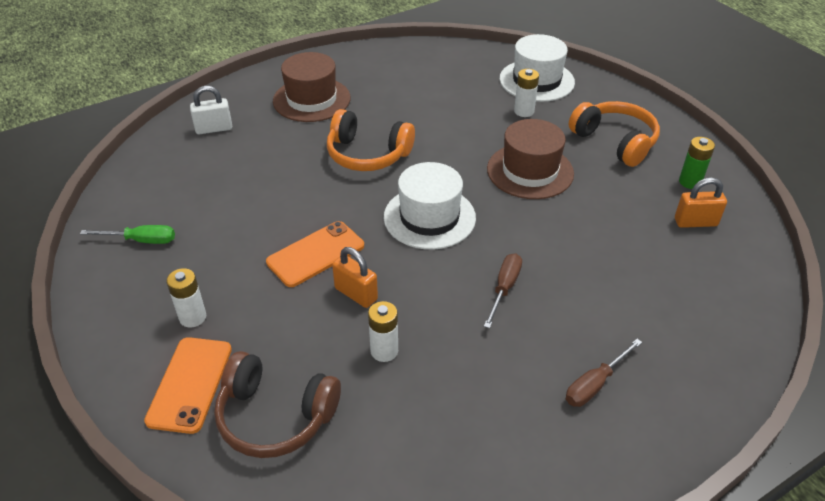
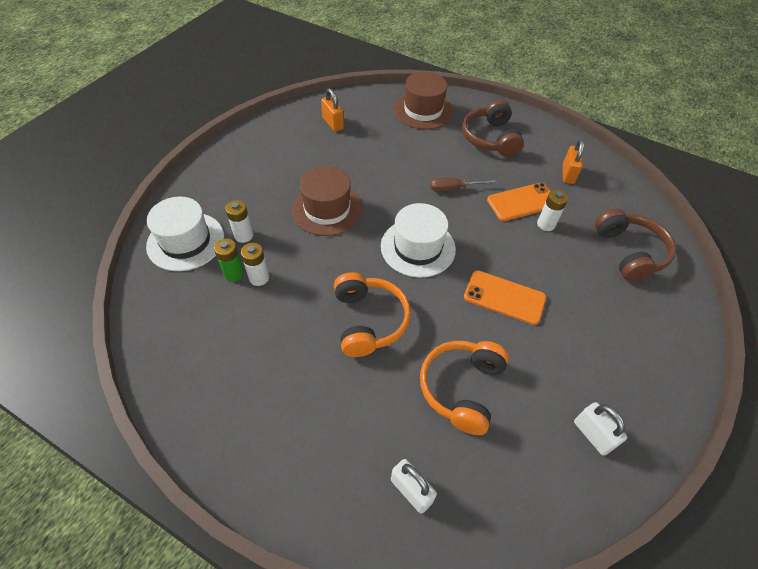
camera: 120 degrees left, 10 degrees up
(141, 240) = (592, 435): green screwdriver -> white padlock
(190, 384) = (655, 306): orange phone -> orange phone (522, 202)
(193, 317) = (617, 339): white battery -> white battery (259, 278)
(311, 99) = (305, 419): brown hat -> brown hat (423, 110)
(356, 294) = (518, 257): orange padlock -> orange padlock (568, 174)
(595, 384) = (490, 138): brown screwdriver -> brown headphones
(615, 141) = (261, 173): orange headphones -> orange headphones (462, 388)
(690, 182) = (291, 131): green battery -> green battery (234, 273)

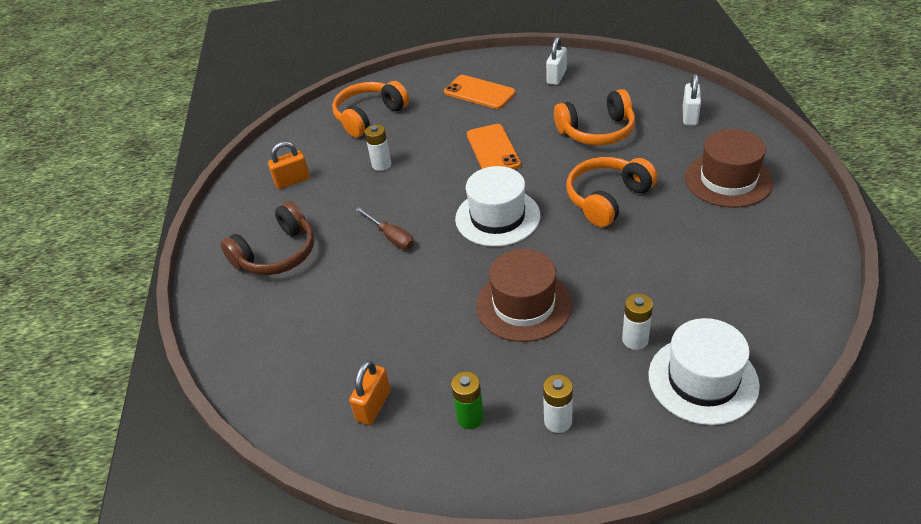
camera: 120 degrees left, 10 degrees down
(234, 273) = (681, 309): green battery -> green battery (470, 417)
(259, 278) = (661, 288): white battery -> white battery (558, 421)
(423, 110) = (266, 337): brown hat -> brown hat (728, 180)
(522, 202) = (365, 189): orange phone -> orange phone (479, 92)
(629, 252) = (369, 116): brown headphones -> orange headphones

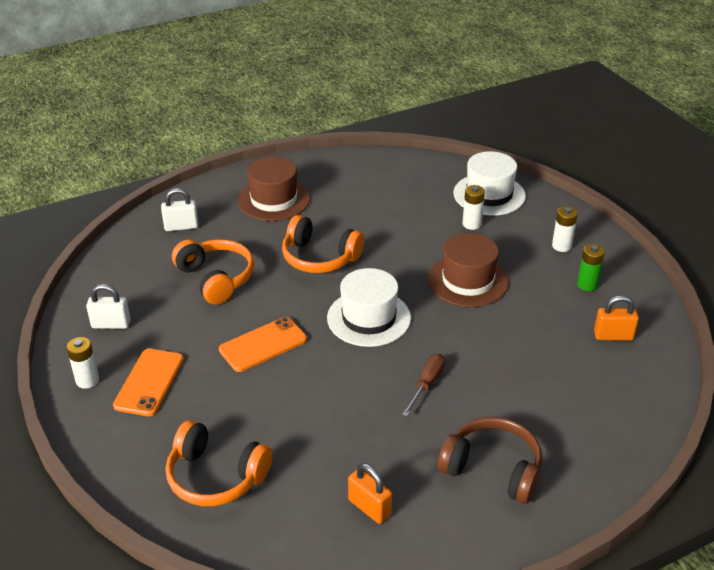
camera: 115 degrees left, 5 degrees down
(381, 165) = (314, 430): white battery -> white battery (87, 380)

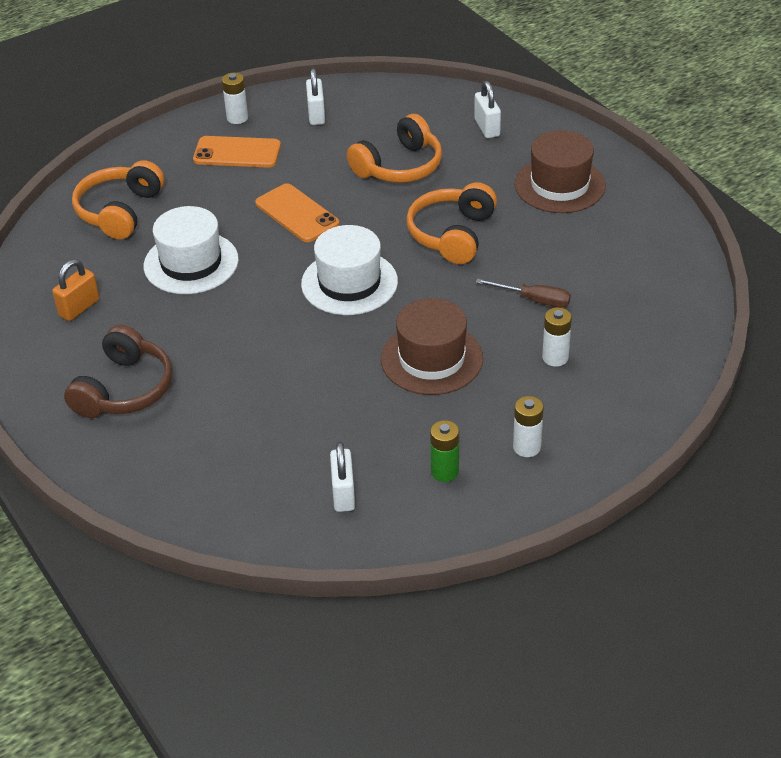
camera: 85 degrees right, 5 degrees up
(427, 384) = (246, 335): brown screwdriver -> brown screwdriver (534, 300)
(489, 194) = (632, 372): white hat -> white hat (191, 263)
(613, 336) = (343, 494): orange padlock -> white padlock

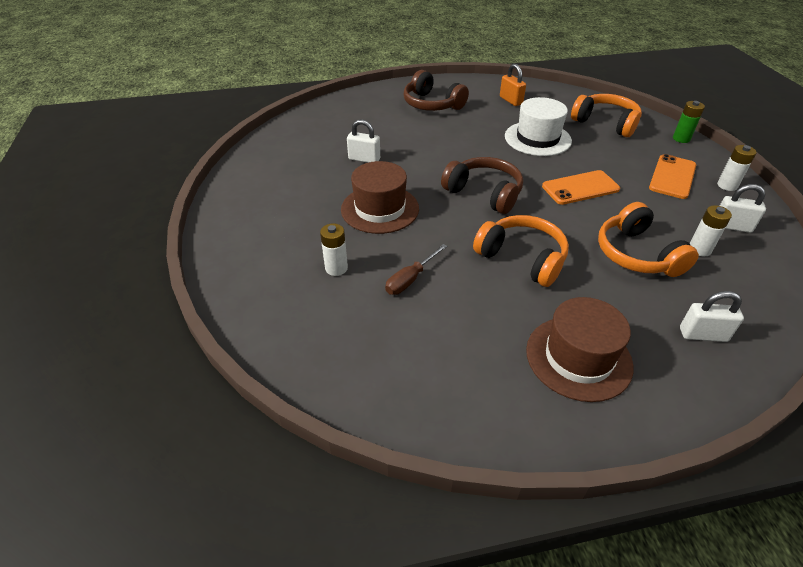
camera: 110 degrees right, 0 degrees up
(343, 494) = (295, 151): white padlock -> white padlock (364, 159)
(349, 283) = (484, 193): white hat -> brown headphones
(444, 471) = (276, 188): green battery -> green battery (681, 139)
(526, 447) = (264, 226): white battery -> white battery (699, 249)

